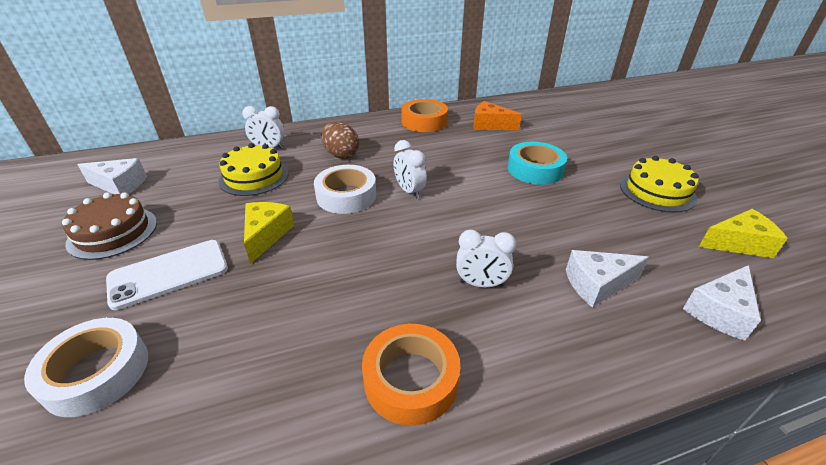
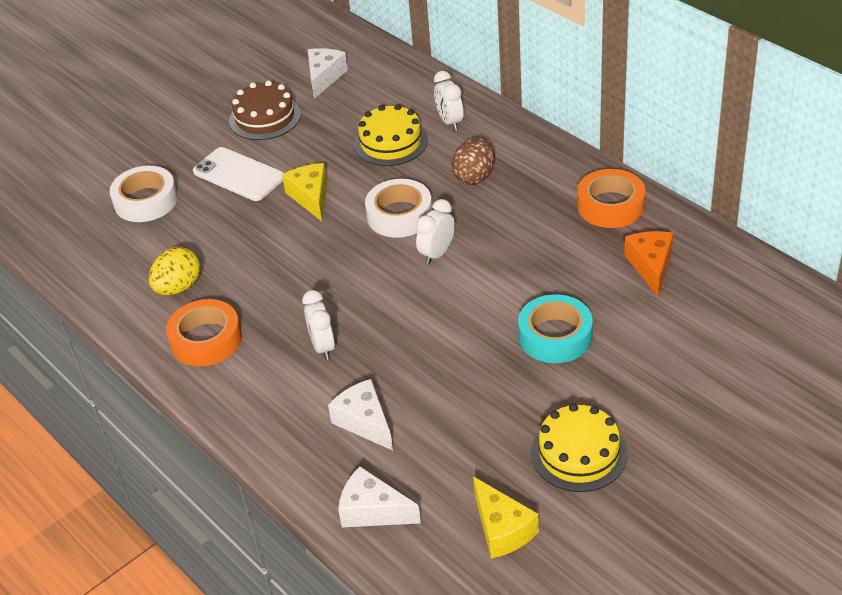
camera: 70 degrees right, 5 degrees up
(120, 185) = (324, 77): white cheese -> white cheese turned 150 degrees counterclockwise
(266, 235) = (310, 197): yellow cheese -> yellow cheese turned 90 degrees counterclockwise
(295, 382) = (178, 287): none -> yellow egg

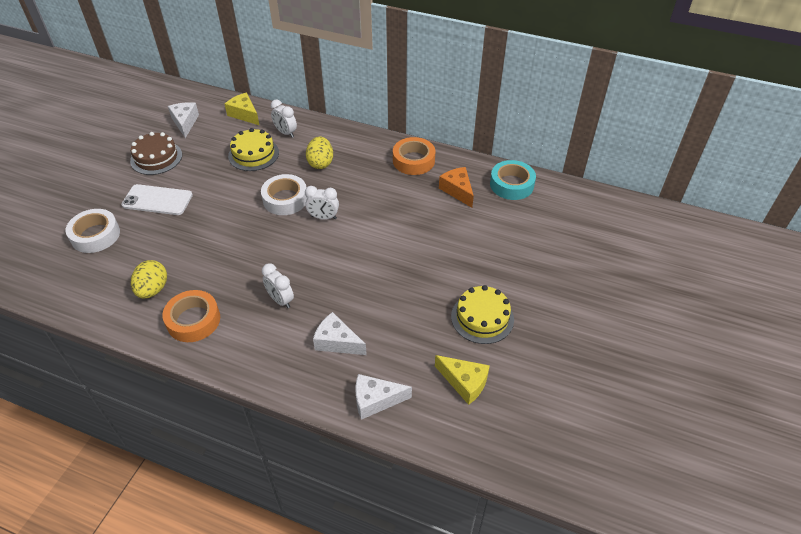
camera: 30 degrees left, 5 degrees up
(310, 197) = (218, 202): yellow cheese -> yellow cheese (244, 114)
(437, 253) = (323, 217): white clock -> white clock turned 90 degrees counterclockwise
(475, 176) = (320, 163): brown egg -> yellow egg
(555, 336) = (426, 249): turquoise tape -> turquoise tape (511, 184)

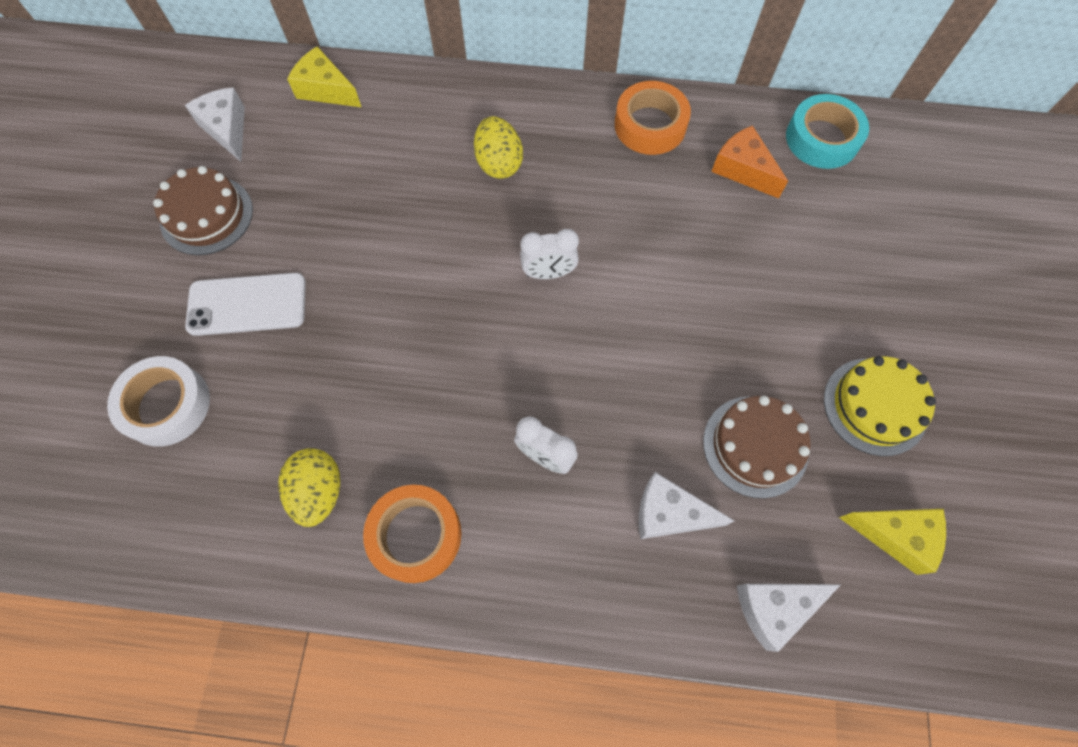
camera: 15 degrees left, 20 degrees up
(253, 154) = (377, 170): yellow cake -> none
(285, 133) = (414, 114): white clock -> none
(285, 199) = (469, 251): white tape -> none
(402, 321) = (755, 446): none -> brown cake

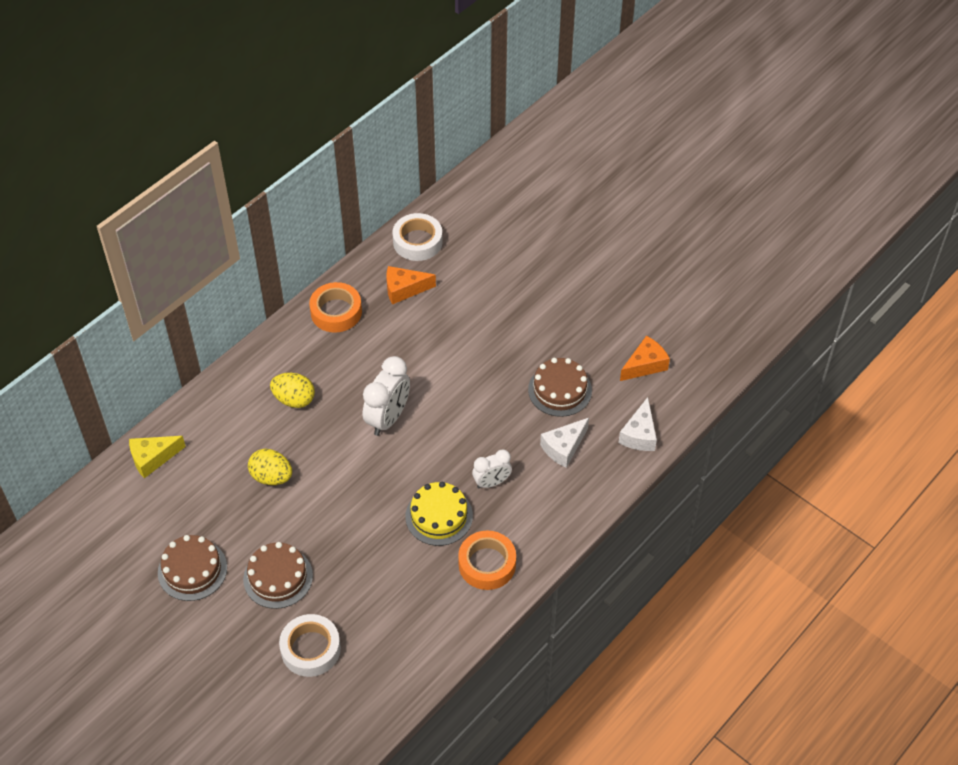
camera: 55 degrees left, 15 degrees down
(227, 129) = (133, 528): white cheese -> none
(247, 304) = (278, 577): white phone -> brown cake
(319, 491) = (427, 597): yellow egg -> yellow egg (271, 477)
(548, 273) = (388, 418): white clock -> white clock, size x1.62
(822, 139) = (417, 242): turquoise tape -> white tape
(875, 406) = (580, 328): yellow cake -> yellow cake (439, 516)
(895, 535) = (645, 365): yellow cheese -> orange cheese

